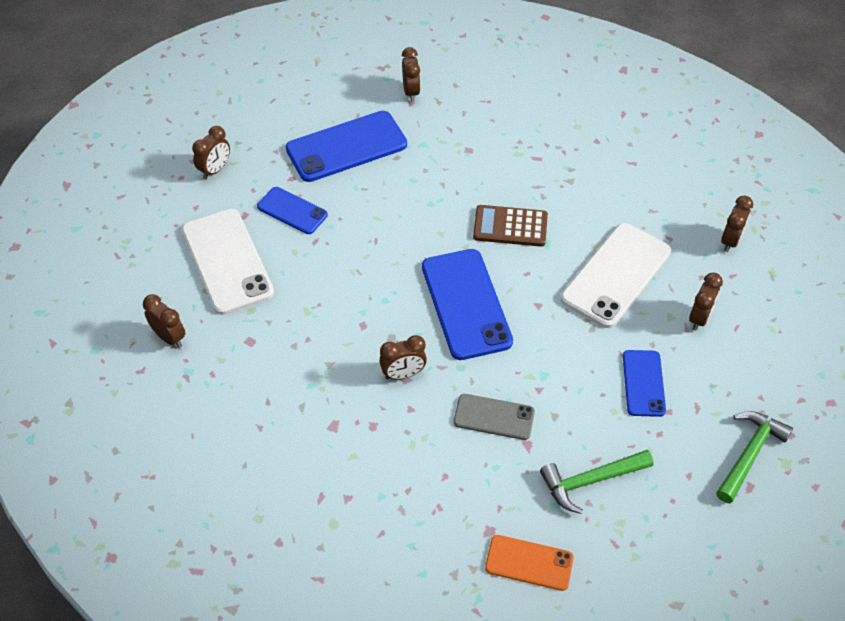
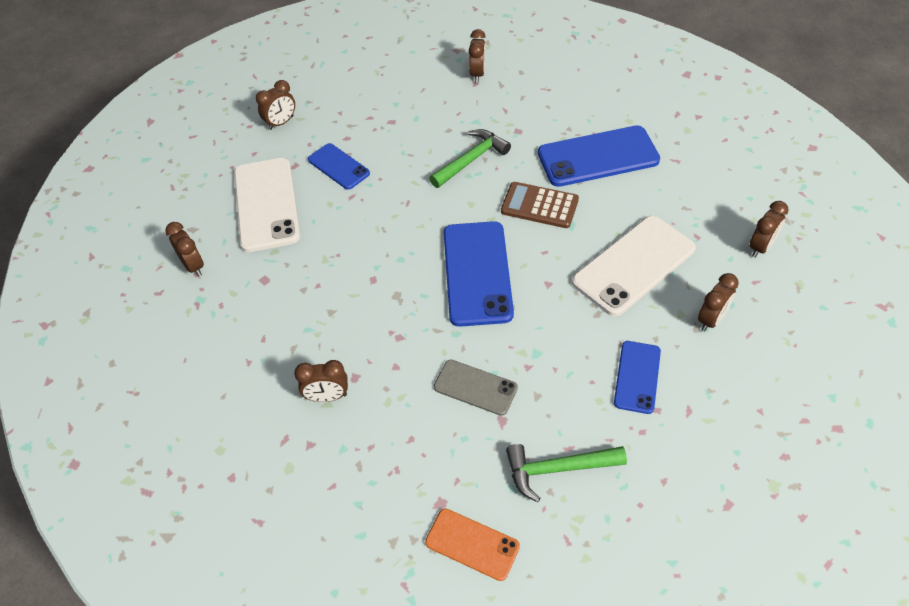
camera: 15 degrees right, 0 degrees up
(346, 147) = (404, 116): blue phone -> blue phone (598, 157)
(403, 374) = (398, 332): brown clock -> brown clock (327, 397)
(749, 453) = (735, 468): green hammer -> green hammer (471, 159)

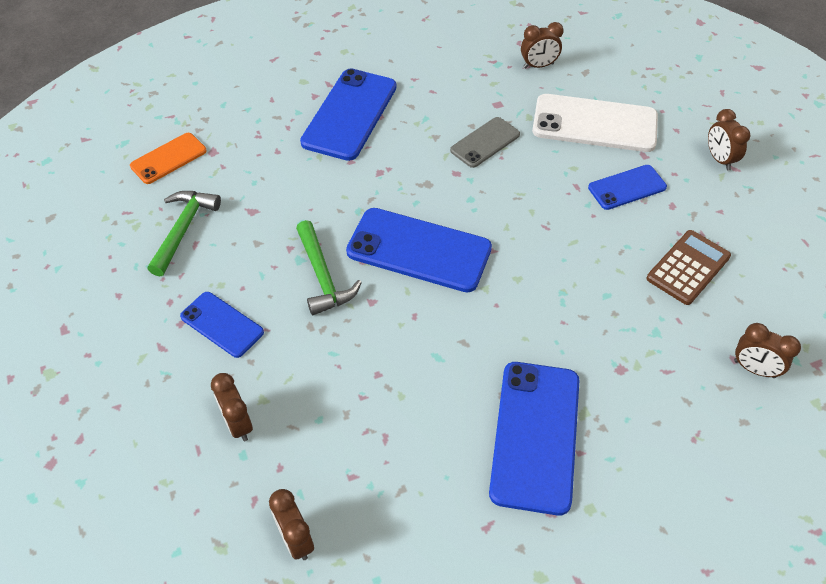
camera: 110 degrees right, 0 degrees up
(327, 397) = (350, 114): brown clock -> blue phone
(471, 159) = (588, 303): green hammer -> green hammer (323, 277)
(475, 387) = (294, 205): grey phone -> grey phone (485, 142)
(539, 205) = (483, 339): brown calculator -> brown calculator (688, 268)
(633, 265) = (349, 388): white phone -> none

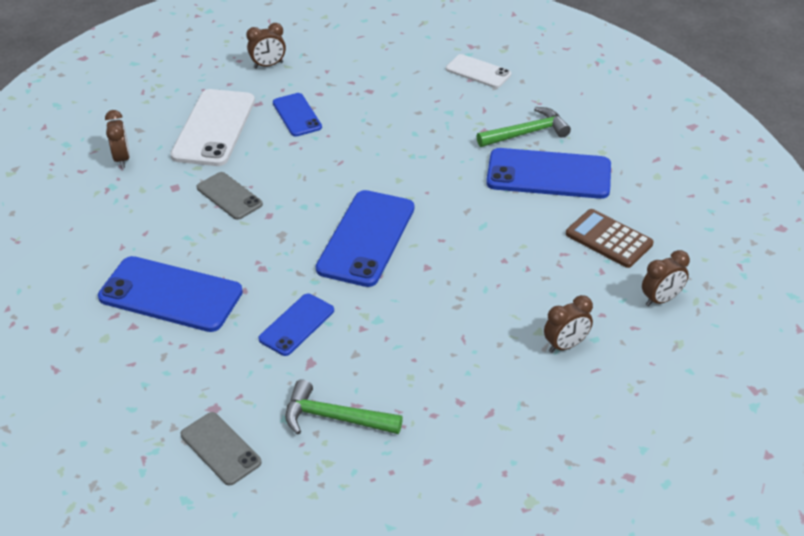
camera: 90 degrees left, 10 degrees down
(168, 158) = (220, 448): orange phone -> grey phone
(222, 324) = (459, 369): blue phone -> blue phone (296, 325)
(323, 277) = (399, 301): green hammer -> green hammer (527, 133)
(688, 268) = (386, 91): brown calculator -> brown calculator (609, 239)
(754, 369) = (478, 72): brown clock -> white phone

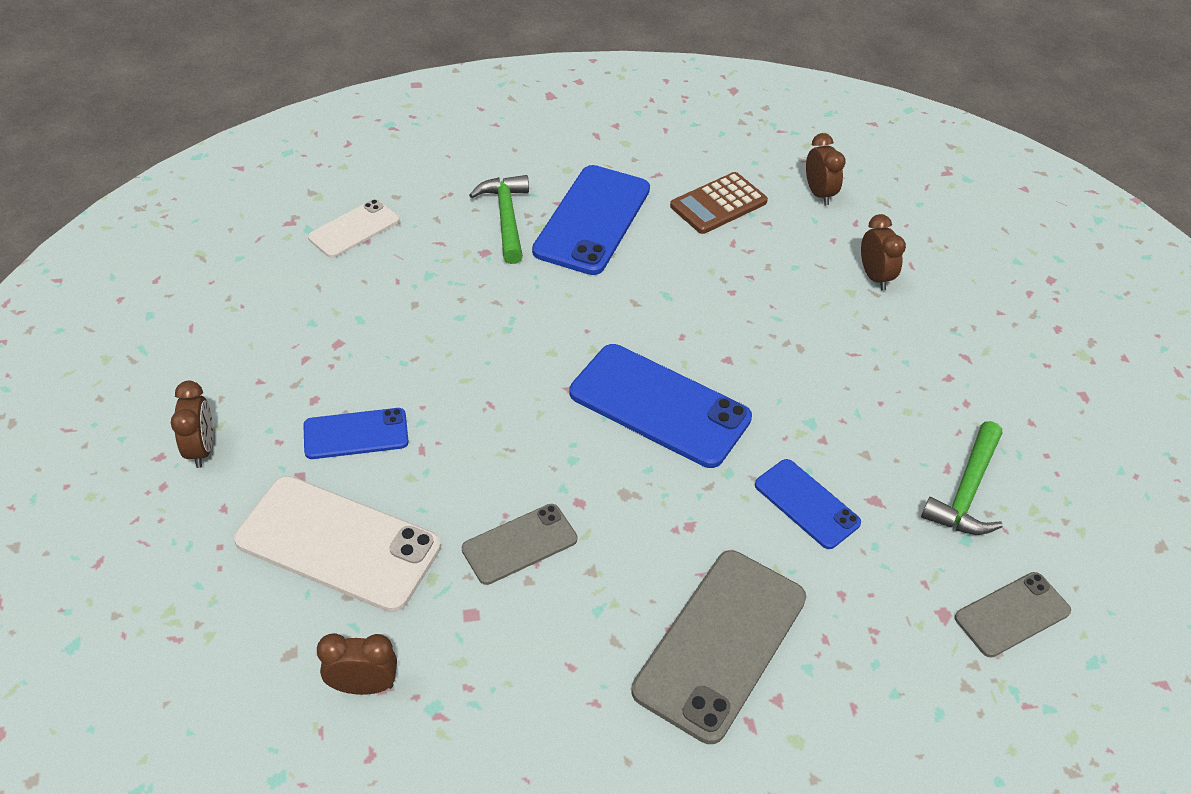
camera: 80 degrees left, 5 degrees up
(170, 294) = (720, 643): blue phone -> grey phone

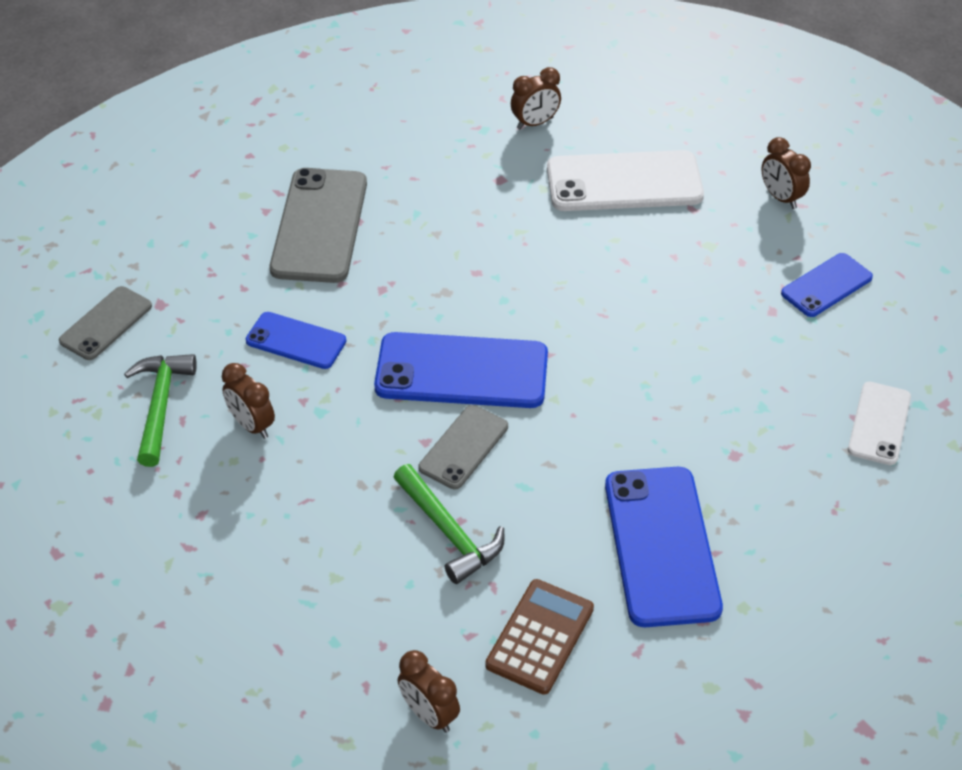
camera: 155 degrees right, 0 degrees up
(356, 434) = (684, 251): blue phone -> blue phone (826, 285)
(506, 218) = (750, 506): green hammer -> green hammer (449, 532)
(519, 544) = (499, 229): grey phone -> grey phone (463, 447)
(874, 277) = (315, 610): brown clock -> brown clock (252, 425)

